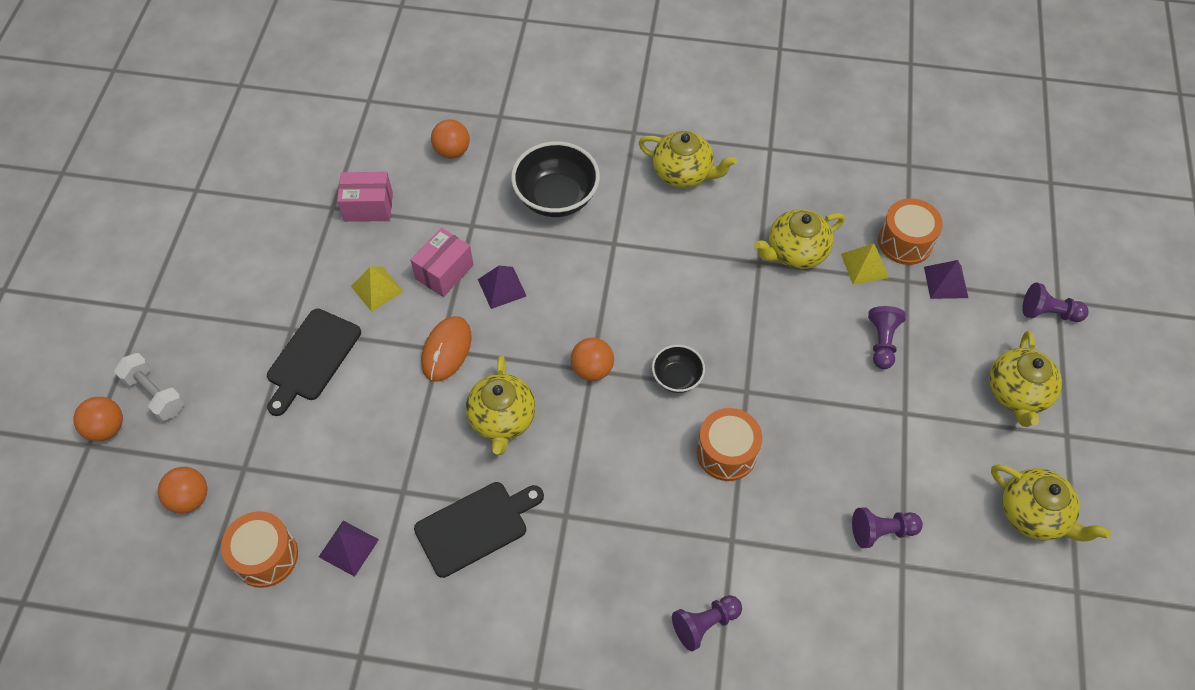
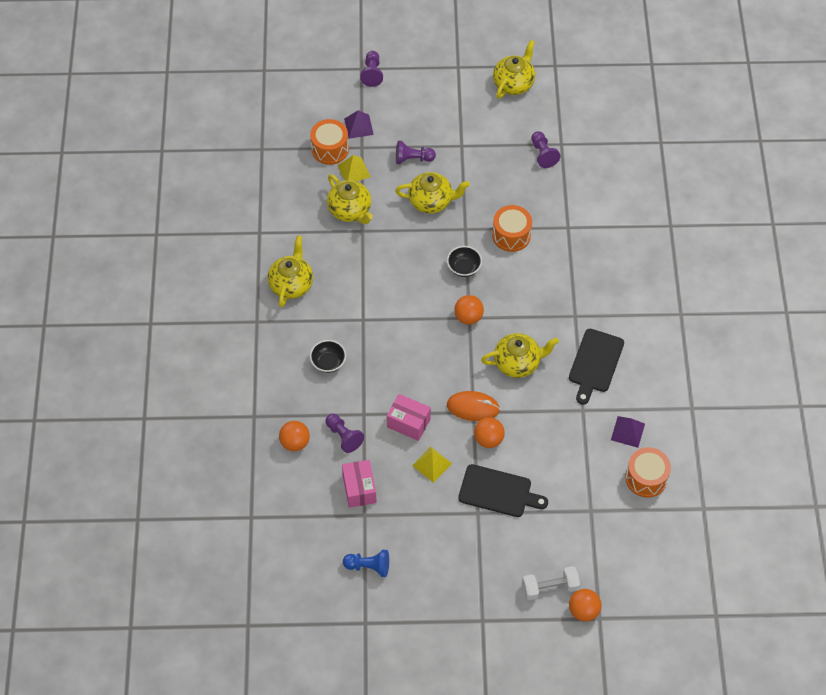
camera: 100 degrees left, 0 degrees up
(155, 394) = (550, 587): white dumbbell -> white dumbbell turned 45 degrees clockwise
(190, 498) = (620, 537): orange ball -> orange ball (488, 439)
(264, 203) = (368, 566): none -> blue pawn
(475, 527) = (595, 363): black cutting board -> black cutting board turned 120 degrees counterclockwise
(502, 287) = (414, 383): purple pyramid -> none
(556, 198) = (328, 362): black bowl -> black bowl, size x0.55
(705, 624) = (622, 235): purple pawn -> purple pawn (343, 436)
(1017, 393) = (435, 90): yellow teapot -> yellow teapot (431, 201)

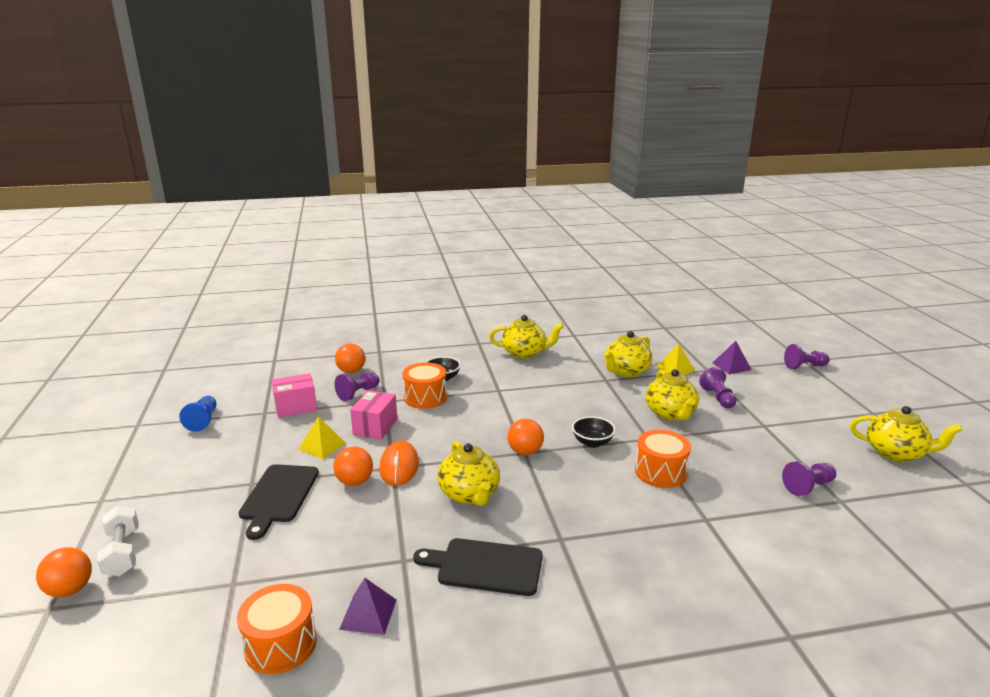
camera: 80 degrees right, 35 degrees down
(330, 149) = (691, 355): orange drum -> orange drum (425, 397)

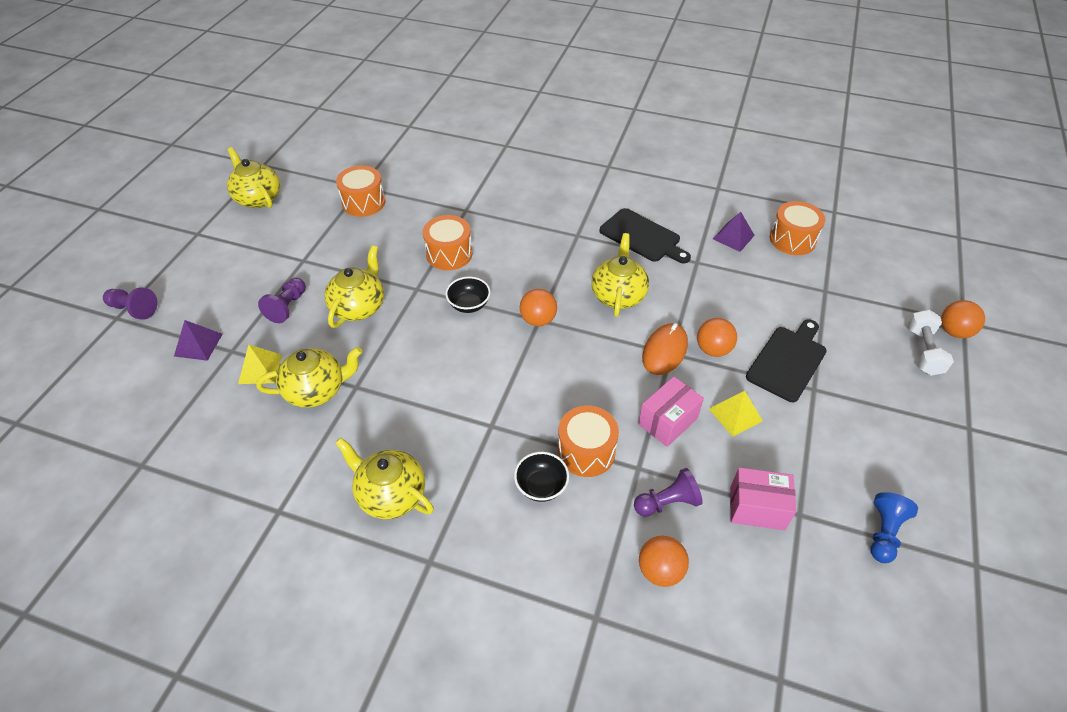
camera: 150 degrees left, 25 degrees up
(808, 486) = (363, 202): purple pawn -> orange drum

